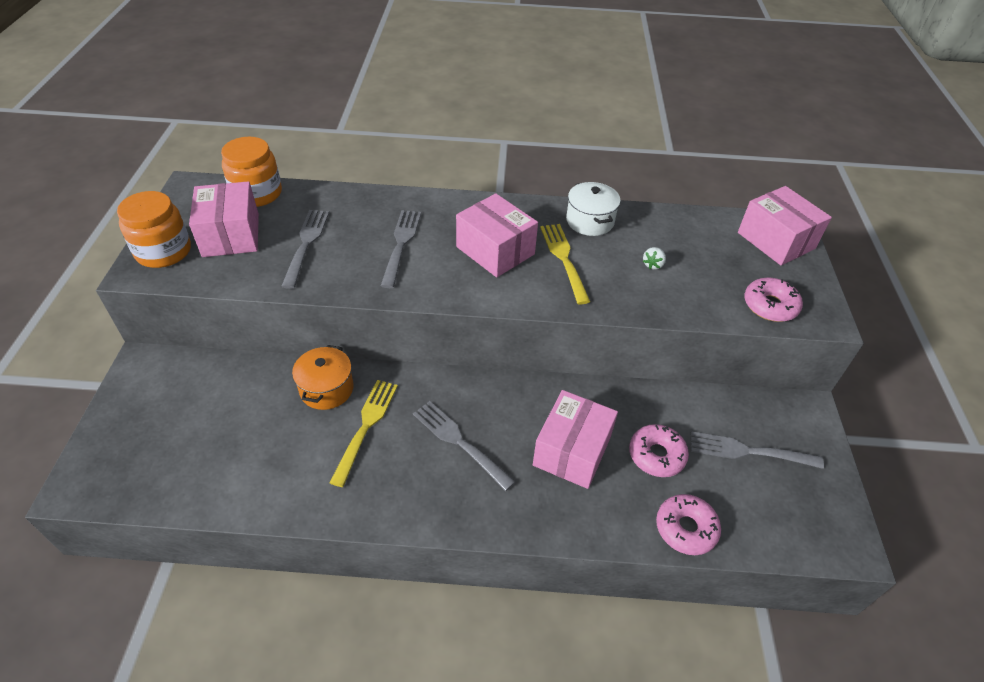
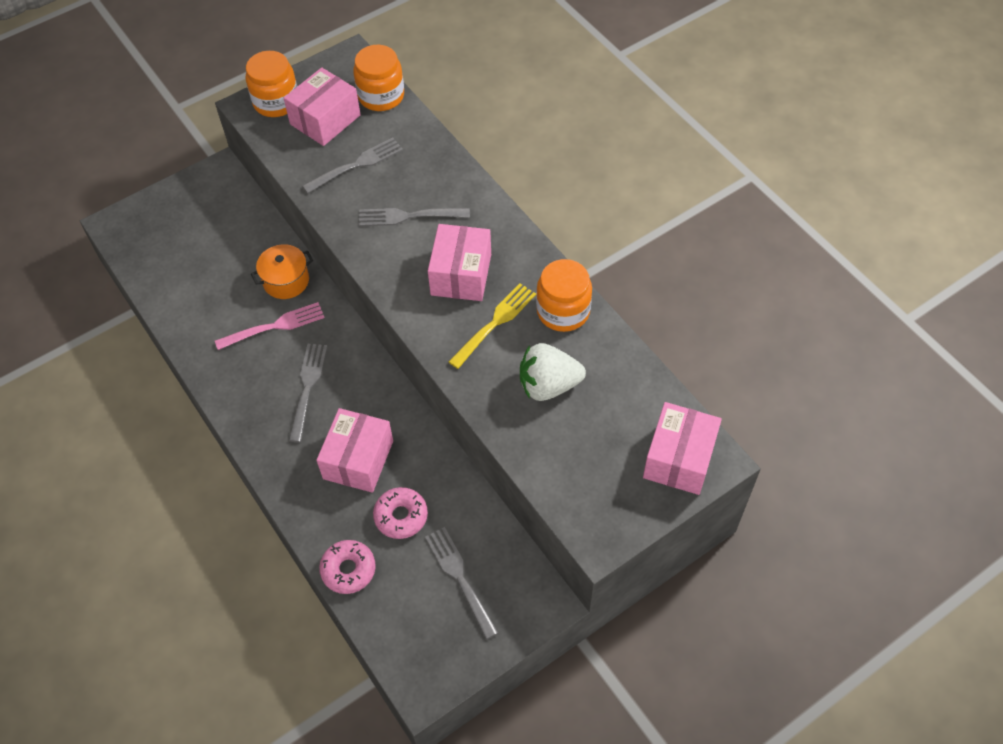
camera: 55 degrees right, 10 degrees up
(366, 427) = (274, 327): yellow fork -> pink fork
(401, 245) = (410, 216): grey fork -> grey fork turned 150 degrees counterclockwise
(572, 451) = (358, 460): pink box -> pink box turned 60 degrees counterclockwise
(590, 221) = (563, 311): white pot -> orange jar
(653, 265) = (548, 385): white strawberry -> white strawberry, size x2.41
(770, 306) = (576, 493): pink donut -> none

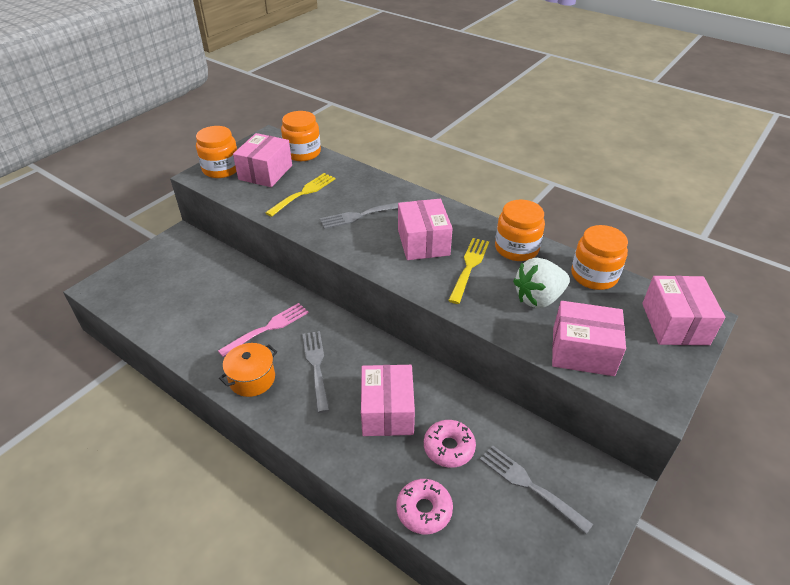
camera: 20 degrees left, 15 degrees down
(286, 281) = (264, 295): orange pot -> orange pot (252, 379)
(356, 165) = (303, 193): grey fork -> yellow fork
(556, 463) = (582, 351): none -> pink box
(629, 372) = (594, 276): none -> orange jar

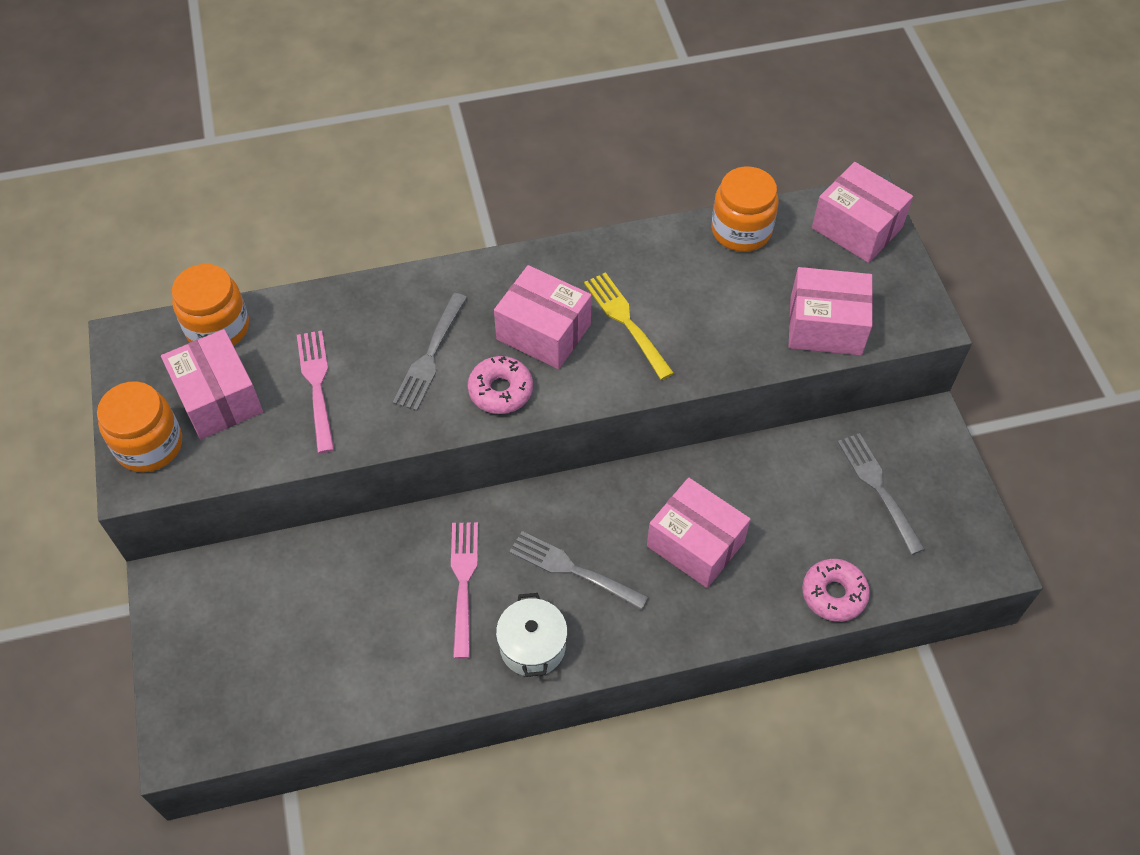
camera: 50 degrees left, 15 degrees up
(252, 379) = (532, 646): orange pot -> white pot
(303, 193) = (317, 386): yellow fork -> pink fork
(449, 448) = (784, 522): pink donut -> pink donut (500, 391)
(516, 248) = (639, 258): orange jar -> none
(530, 486) = (879, 489): grey fork -> grey fork turned 75 degrees clockwise
(538, 298) = (728, 301): white strawberry -> none
(582, 351) = (825, 326): pink box -> pink box turned 45 degrees clockwise

